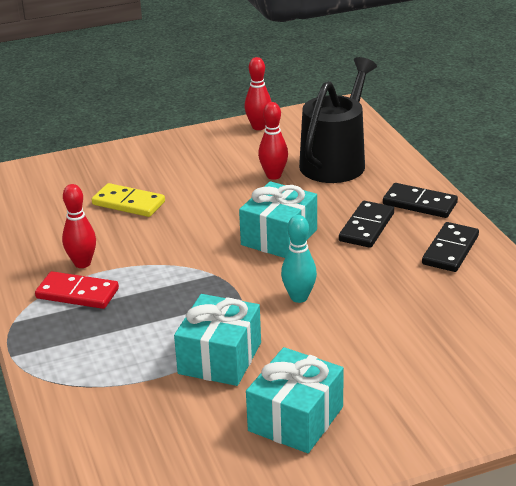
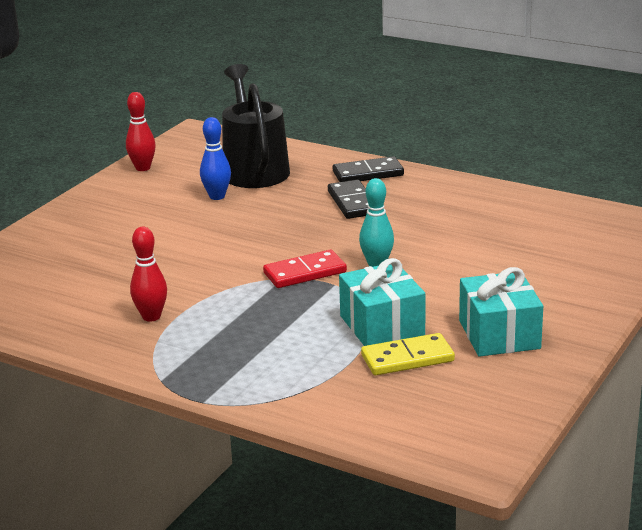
camera: 40 degrees left, 5 degrees down
(77, 293) = (185, 338): red domino -> red domino (305, 273)
(128, 203) = (117, 261): yellow domino -> yellow domino (407, 358)
(273, 175) = (217, 196): red bowling pin -> blue bowling pin
(279, 237) = (294, 234): turquoise gift -> none
(450, 250) = (438, 194): black domino -> none

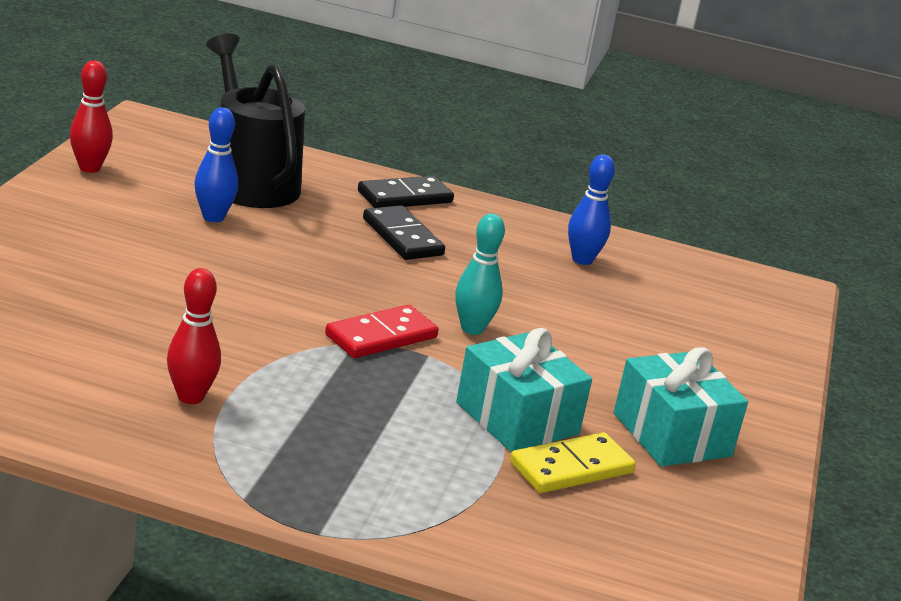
camera: 20 degrees left, 0 degrees up
(489, 211) = (582, 260): none -> blue bowling pin

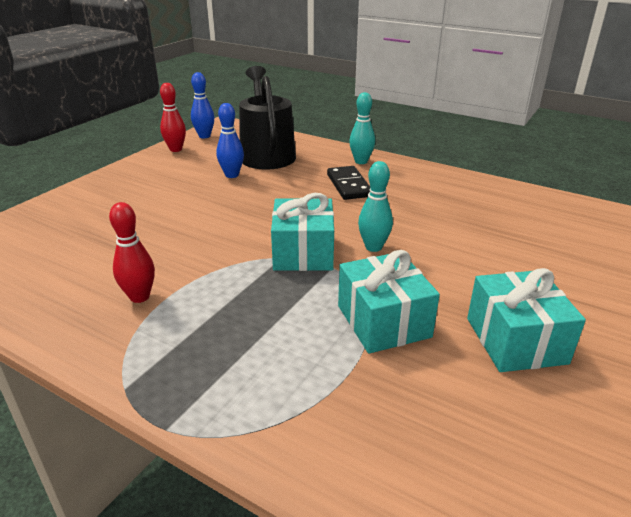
camera: 20 degrees right, 5 degrees up
(381, 336) = (303, 252): red domino -> turquoise gift
(405, 197) = (361, 161): black domino -> turquoise bowling pin
(571, 468) = (416, 370): yellow domino -> none
(582, 260) = (471, 199): blue bowling pin -> blue bowling pin (204, 136)

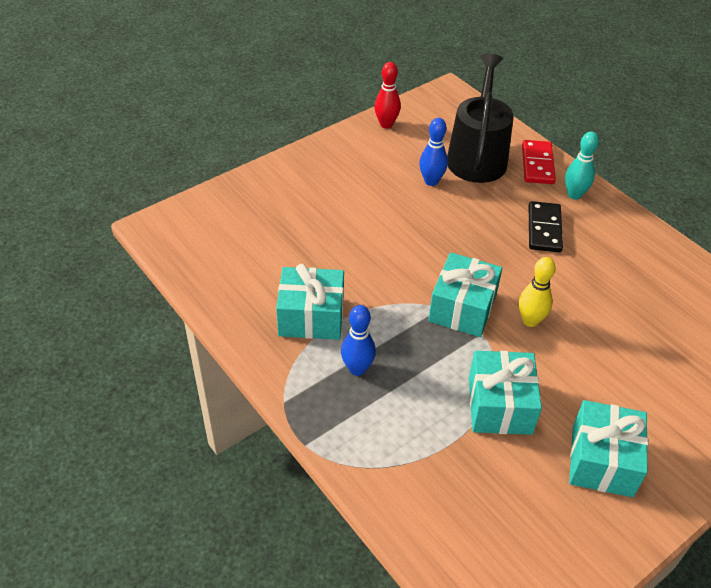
camera: 20 degrees right, 15 degrees up
(139, 297) = (311, 317): red bowling pin -> turquoise gift
(204, 136) = (421, 108): blue bowling pin -> blue bowling pin (357, 369)
(320, 150) = (537, 164): none -> red domino
(373, 247) = (530, 321): turquoise bowling pin -> yellow bowling pin

